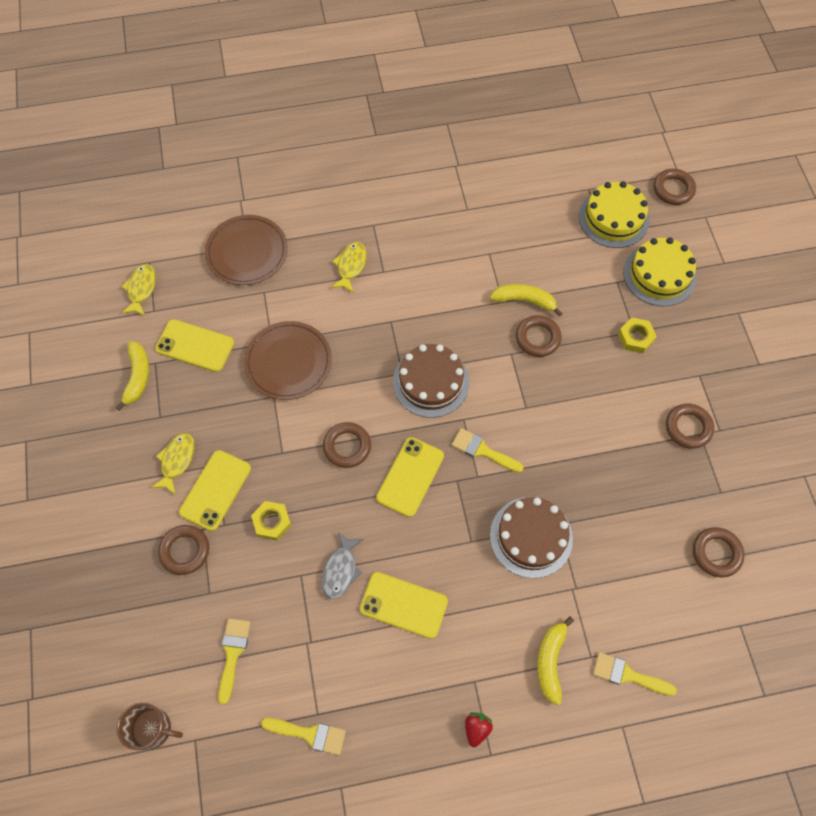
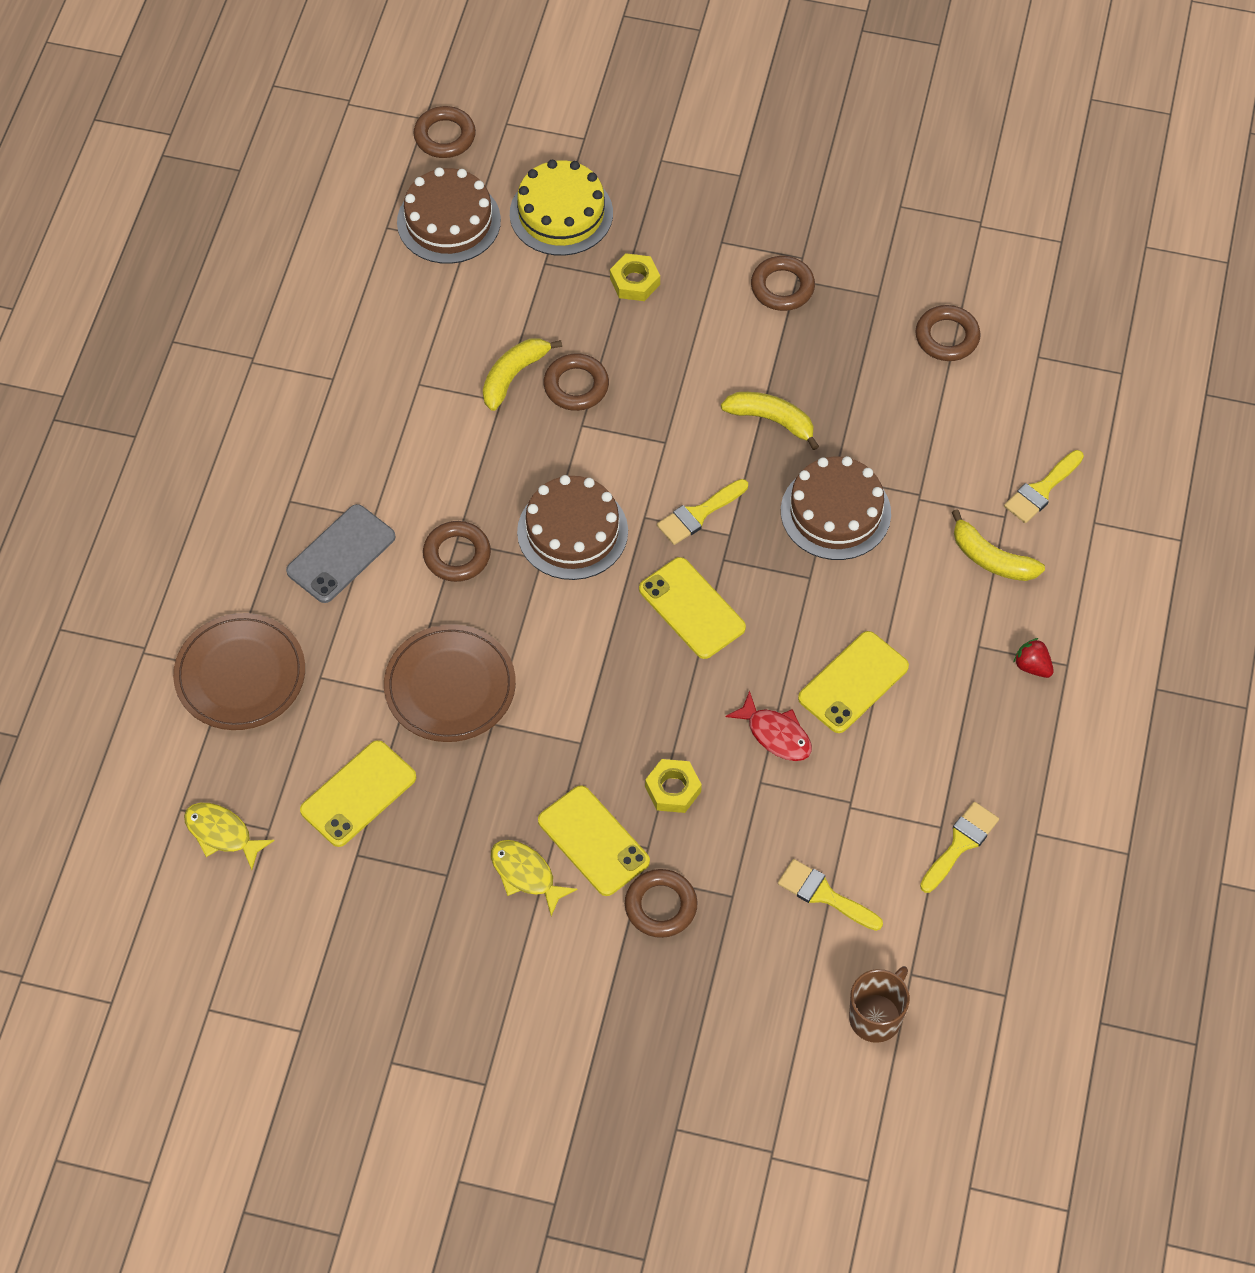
camera: 65 degrees left, 5 degrees down
(138, 377) = (367, 883): yellow banana -> yellow banana (772, 420)
(340, 570) = (775, 734): grey fish -> red fish
(347, 446) = (612, 663): brown ring -> brown ring (457, 555)
(350, 266) = (341, 554): yellow fish -> grey phone
(613, 218) = (448, 221): yellow cake -> brown cake

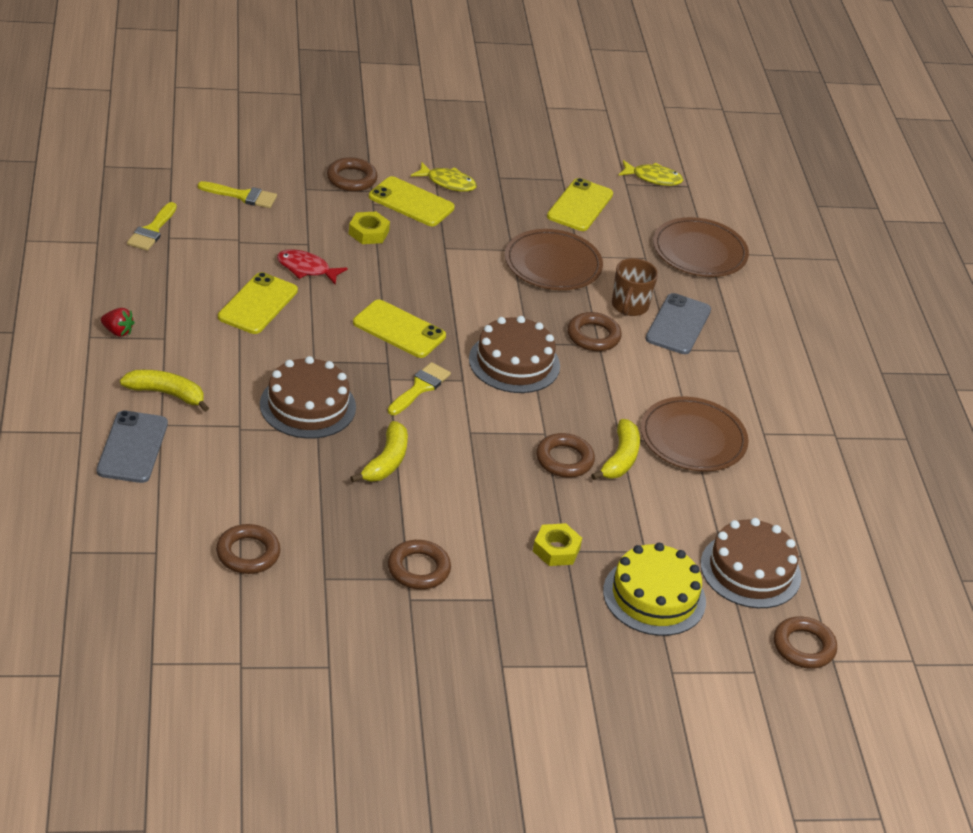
camera: 155 degrees right, 20 degrees down
(418, 386) = (693, 438): none -> brown plate
(772, 420) = (386, 461): yellow banana -> yellow banana turned 75 degrees counterclockwise
(876, 1016) = (189, 148): brown mug -> brown mug (629, 306)
(1041, 490) = (132, 447): yellow brush -> grey phone

